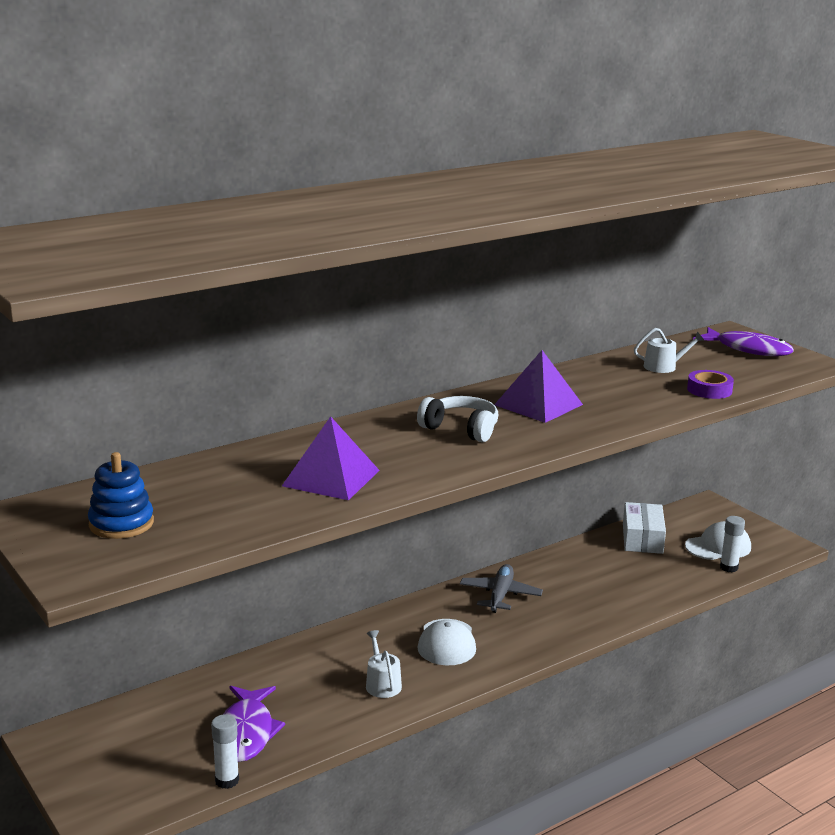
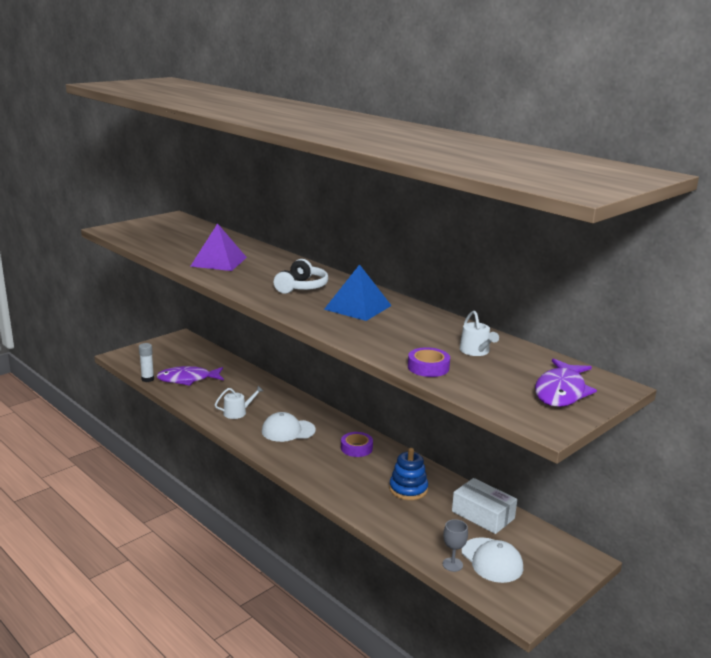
camera: 80 degrees right, 0 degrees up
(121, 524) = (161, 231): blue stacking toy -> blue stacking toy (408, 489)
(500, 595) = (356, 448): grey plane -> purple tape
(538, 404) = (358, 307): purple pyramid -> blue pyramid
(642, 538) = (483, 515): white box -> white box turned 45 degrees clockwise
(729, 567) = (452, 564): white glue stick -> grey goblet

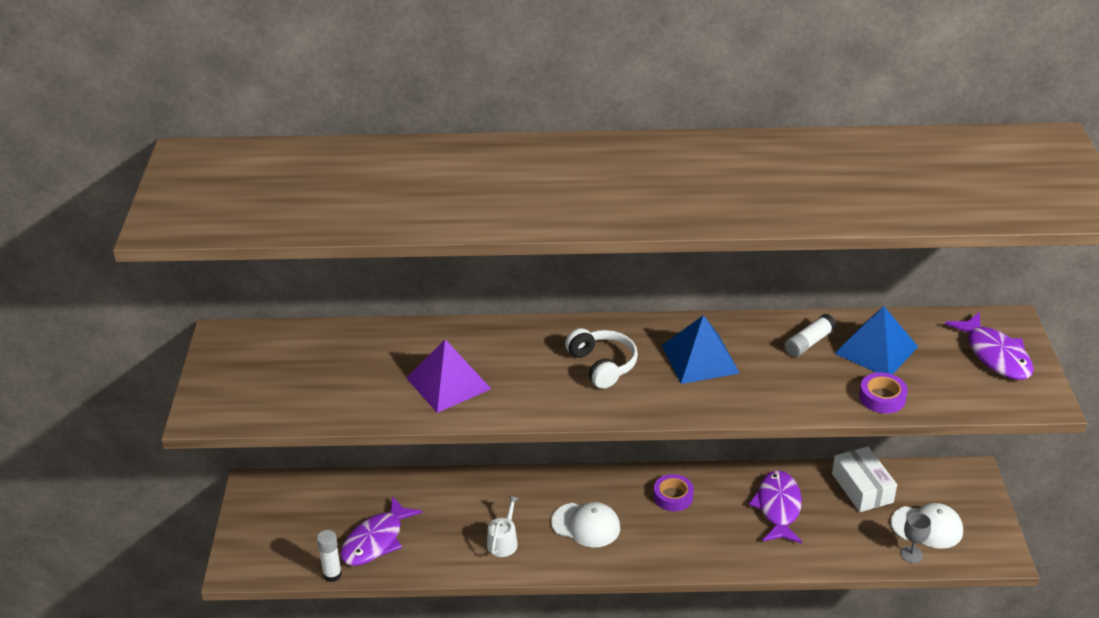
camera: 45 degrees left, 15 degrees up
(288, 431) = (586, 525): white cap -> white cap turned 105 degrees counterclockwise
(408, 489) = (778, 507): blue stacking toy -> purple fish
(438, 330) = (809, 343): none -> white glue stick
(476, 351) = (876, 350): white watering can -> blue pyramid
(483, 515) = (862, 488): white box -> white box turned 75 degrees clockwise

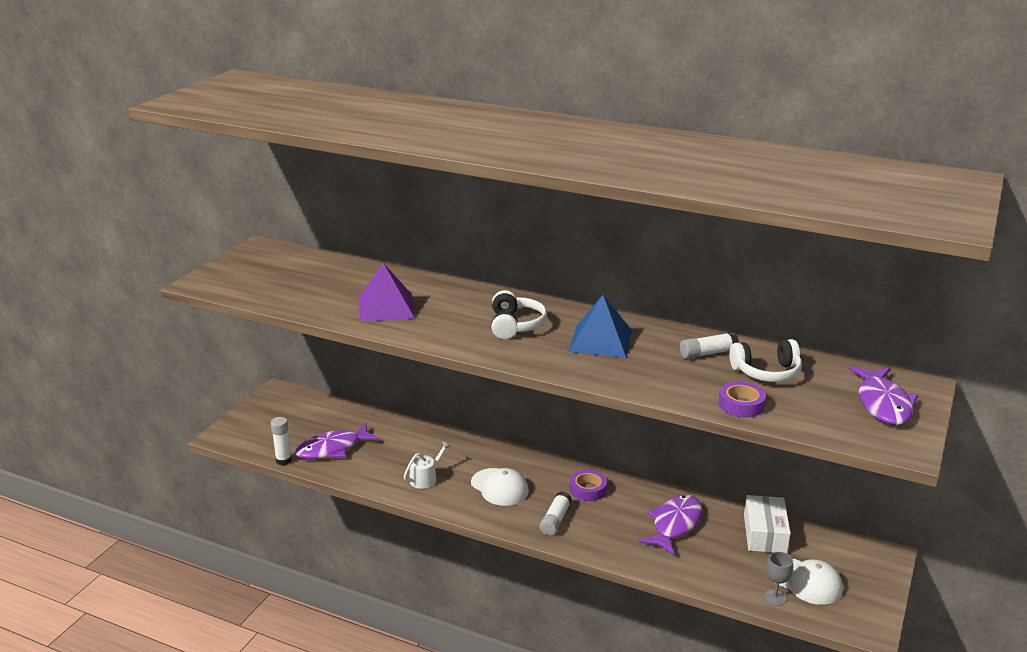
camera: 25 degrees right, 10 degrees down
(666, 544) = (555, 520): none -> white glue stick
(876, 350) = (766, 372): blue pyramid -> white headphones

